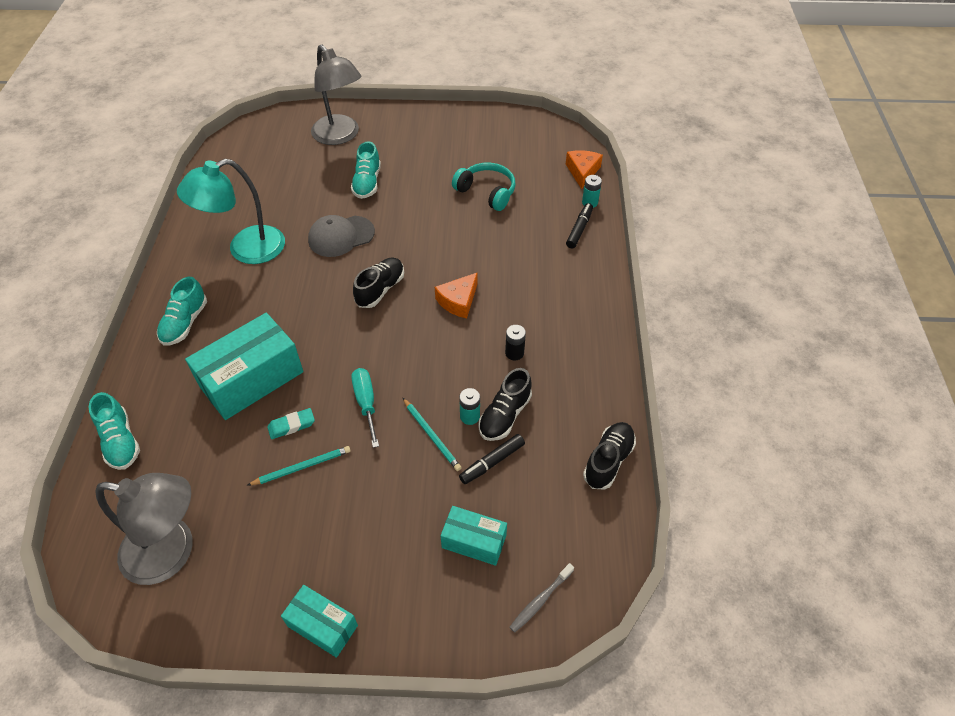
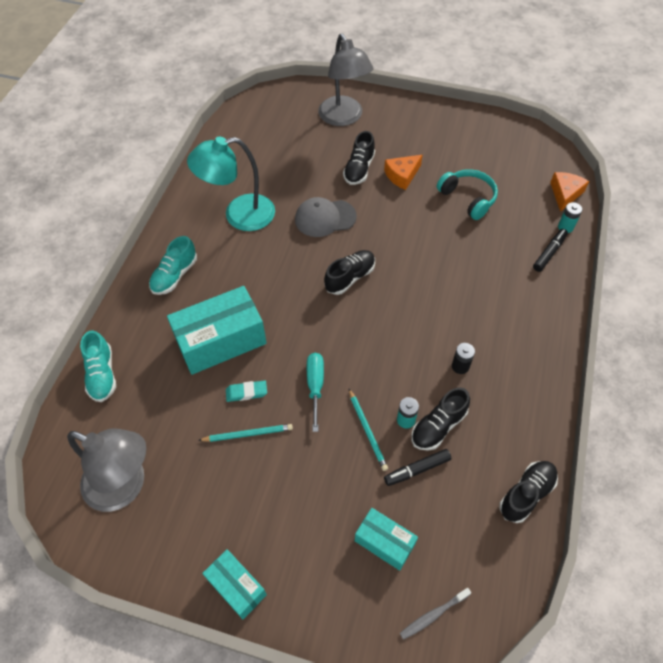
camera: 15 degrees right, 5 degrees up
(367, 183) = (359, 169): turquoise shoe -> black shoe
(458, 301) = (418, 303): orange cheese -> orange cheese (402, 175)

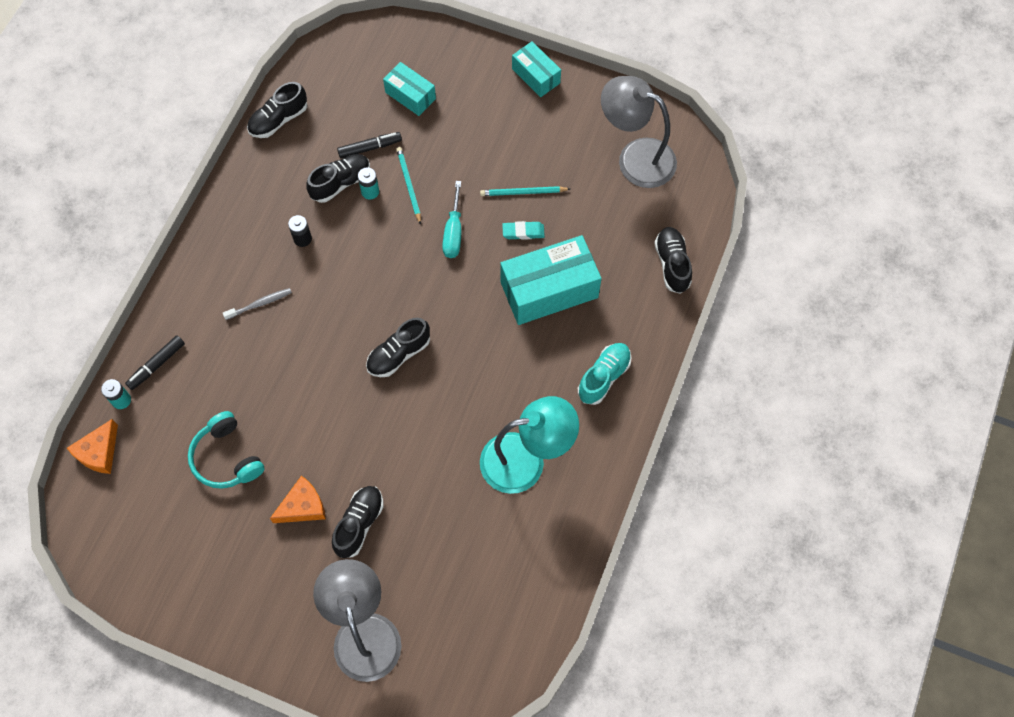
camera: 175 degrees left, 10 degrees up
(102, 374) = (672, 264): turquoise shoe -> black shoe
(325, 218) = (416, 444): grey cap -> none
(433, 615) = (382, 45): grey toothbrush -> grey toothbrush (260, 304)

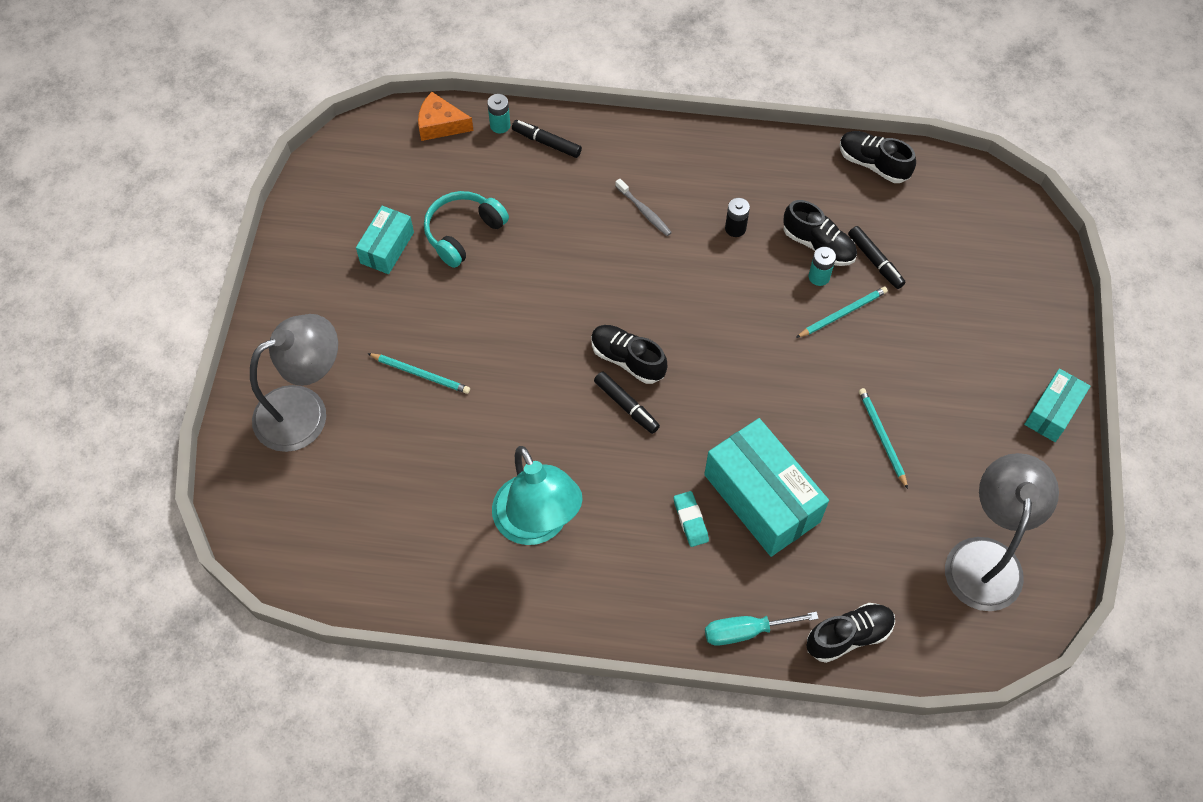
camera: 75 degrees right, 5 degrees down
(303, 506) = (428, 316): orange cheese -> none
(359, 524) = (421, 374): black shoe -> turquoise pencil
(410, 95) = (962, 283): turquoise box -> turquoise box (387, 247)
(440, 366) = (626, 405): none -> black marker
(453, 232) = (799, 375): turquoise screwdriver -> turquoise screwdriver (745, 631)
(523, 232) = (828, 450): turquoise eraser -> turquoise eraser (690, 520)
(604, 377) = (667, 587): turquoise shoe -> none

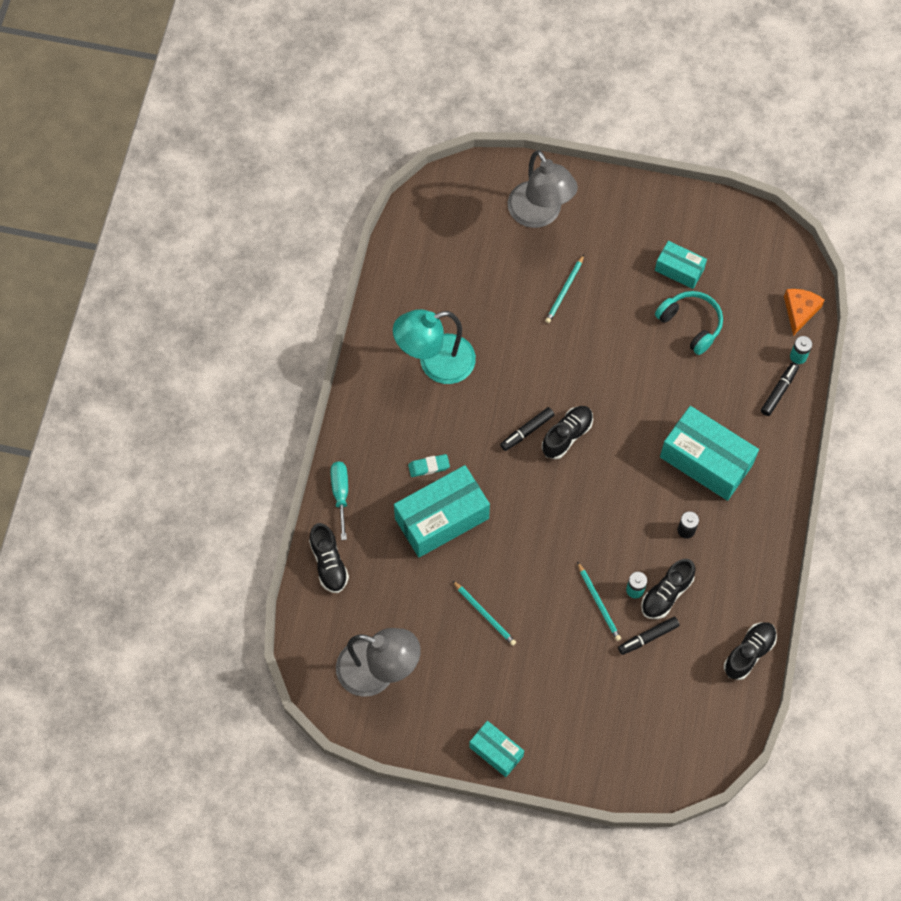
camera: 95 degrees right, 5 degrees up
(644, 211) = (706, 461): grey toothbrush -> turquoise box
(882, 437) = (484, 614): turquoise pencil -> turquoise pencil turned 60 degrees clockwise

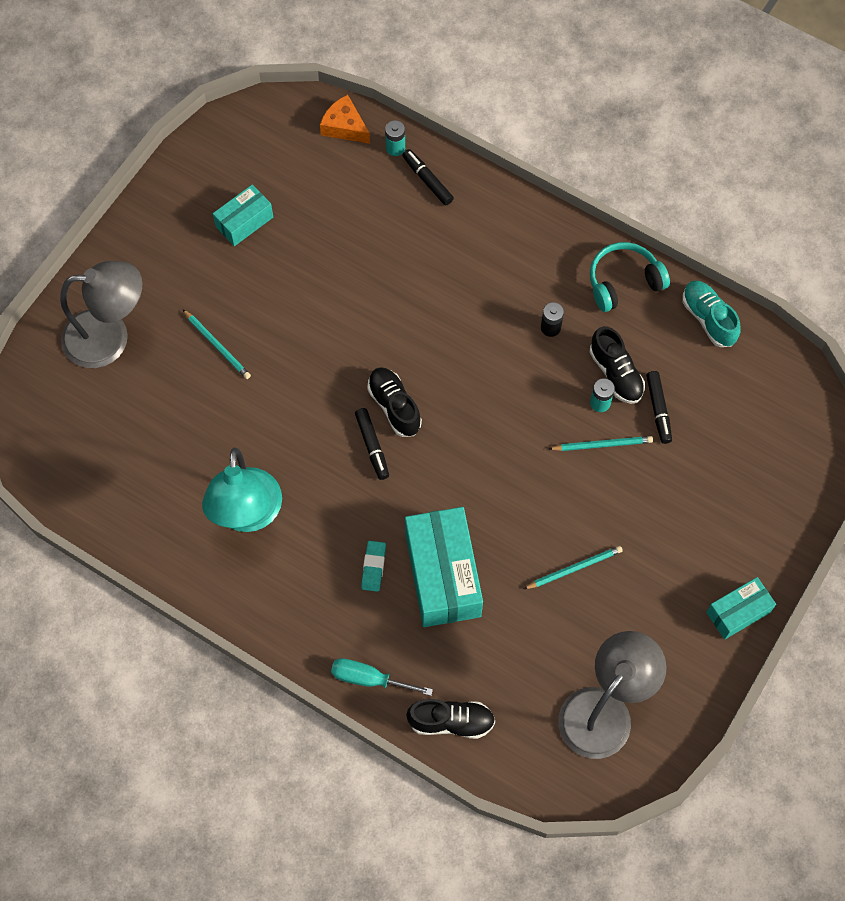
camera: 70 degrees left, 0 degrees up
(691, 324) = (314, 234): turquoise headphones -> turquoise headphones (623, 282)
(706, 461) = (479, 279): turquoise box -> none
(749, 653) = (708, 319): black shoe -> turquoise shoe

